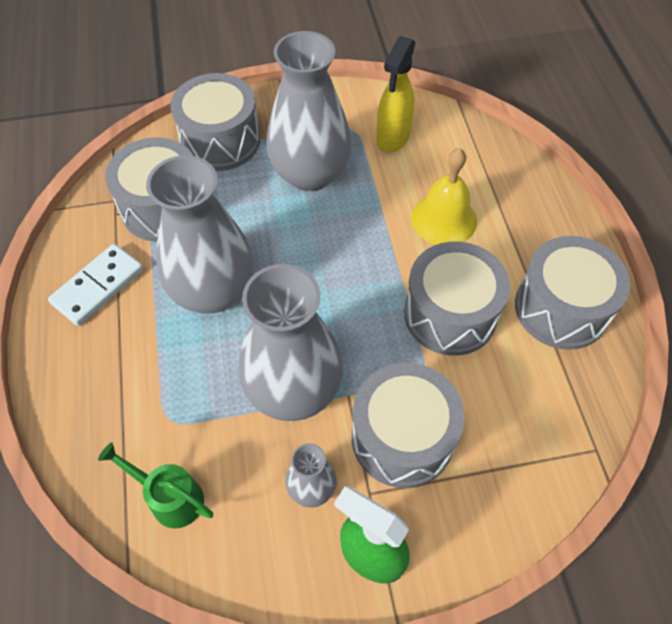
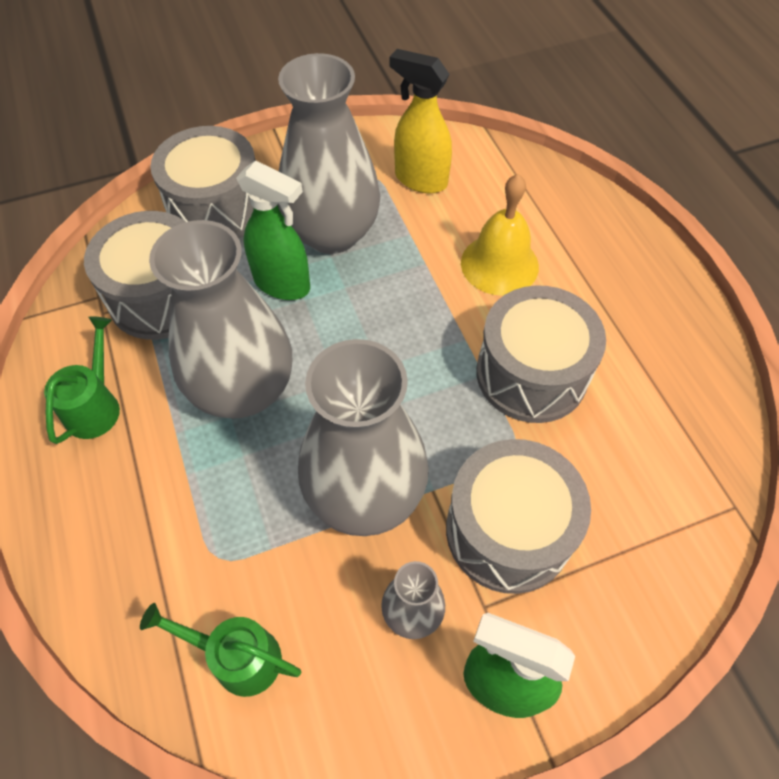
camera: 10 degrees left, 0 degrees up
(98, 286) = (96, 405): white domino -> green watering can
(261, 211) = (282, 284): none -> green spray bottle
(392, 138) = (420, 179): yellow spray bottle -> yellow spray bottle turned 105 degrees clockwise
(561, 308) = (656, 348): grey drum -> none

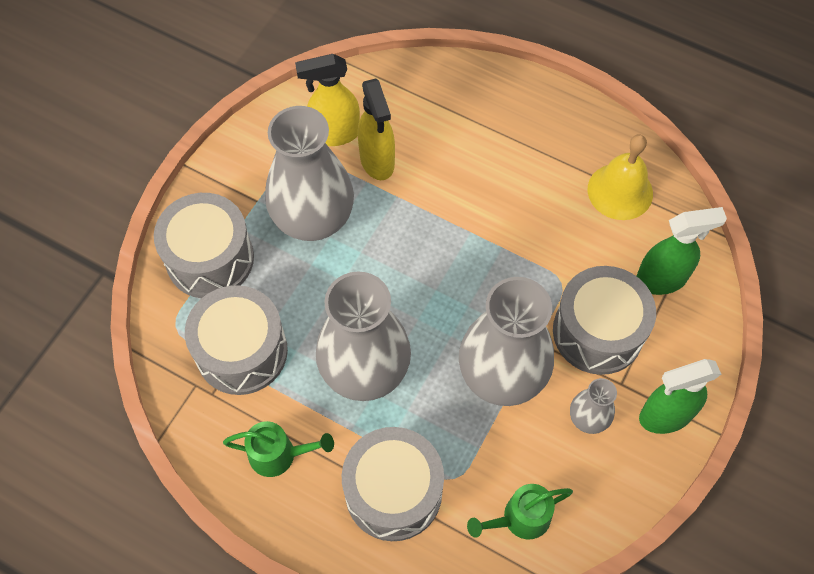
camera: 40 degrees left, 5 degrees up
(96, 405) = (280, 455): green watering can -> green watering can turned 120 degrees clockwise
(282, 284) = (317, 280): green spray bottle -> green spray bottle (661, 279)
(436, 224) = (377, 161): none -> yellow spray bottle
(499, 264) = (445, 163): yellow bell -> yellow bell (620, 191)
(531, 373) = (529, 225): grey drum -> grey drum (393, 492)

